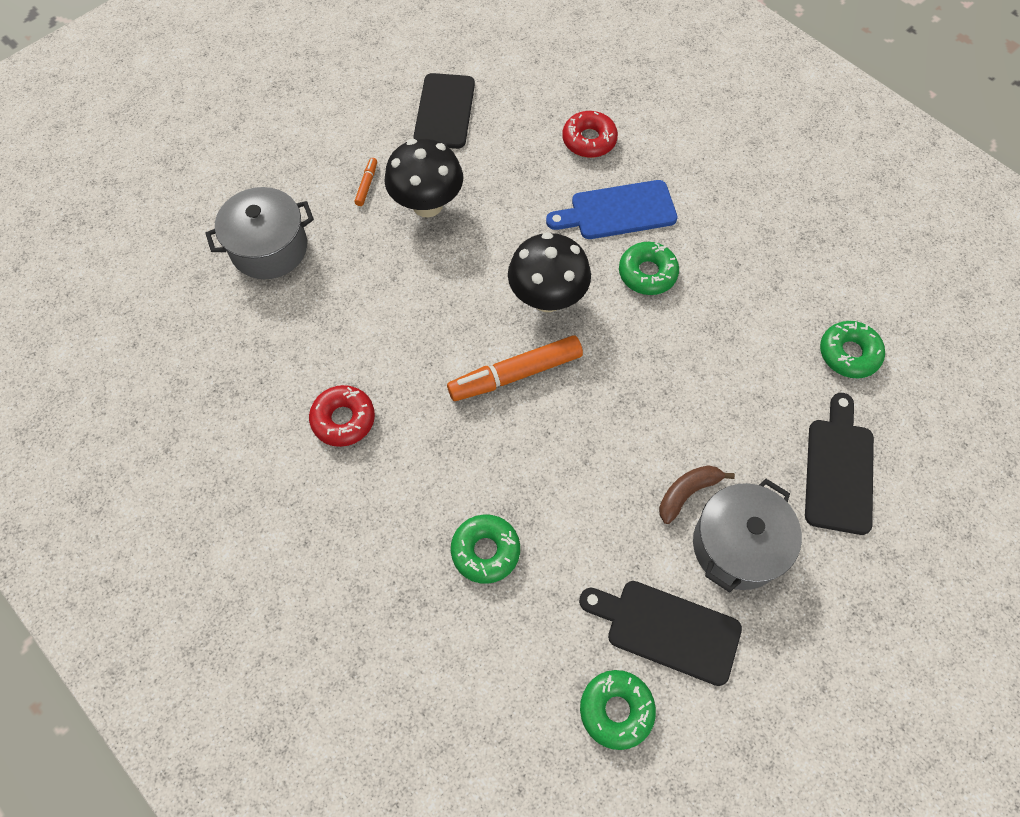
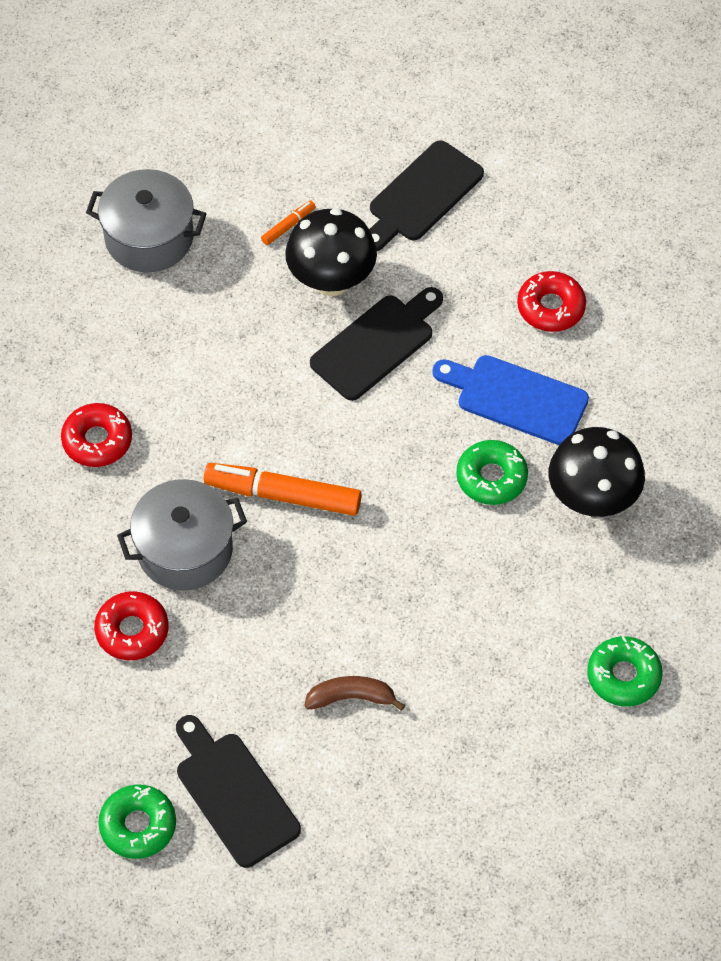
camera: 35 degrees right, 5 degrees down
(485, 551) = (132, 630): green donut -> red donut
(547, 298) = (372, 442): black mushroom -> black mushroom (592, 499)
(737, 545) = (357, 770): grey pot -> grey pot (185, 550)
(839, 470) = (512, 770): black cutting board -> black cutting board (376, 344)

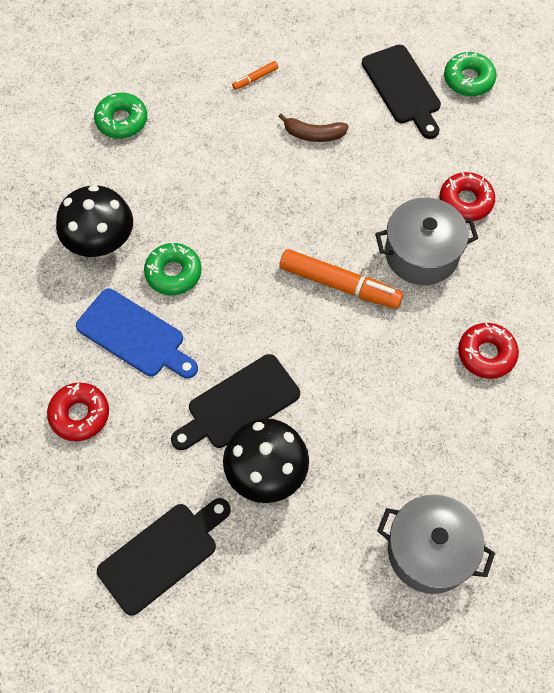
camera: 170 degrees left, 5 degrees up
(288, 226) = (296, 541): orange marker -> orange marker (255, 78)

